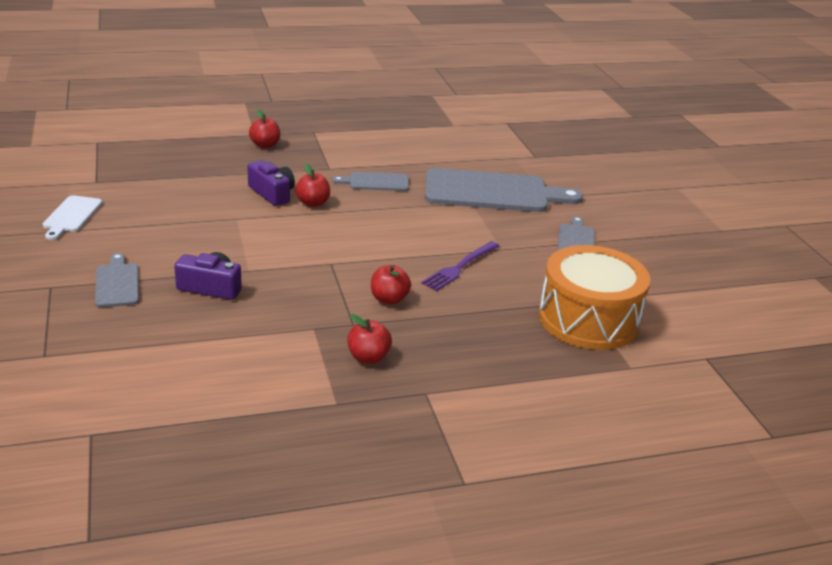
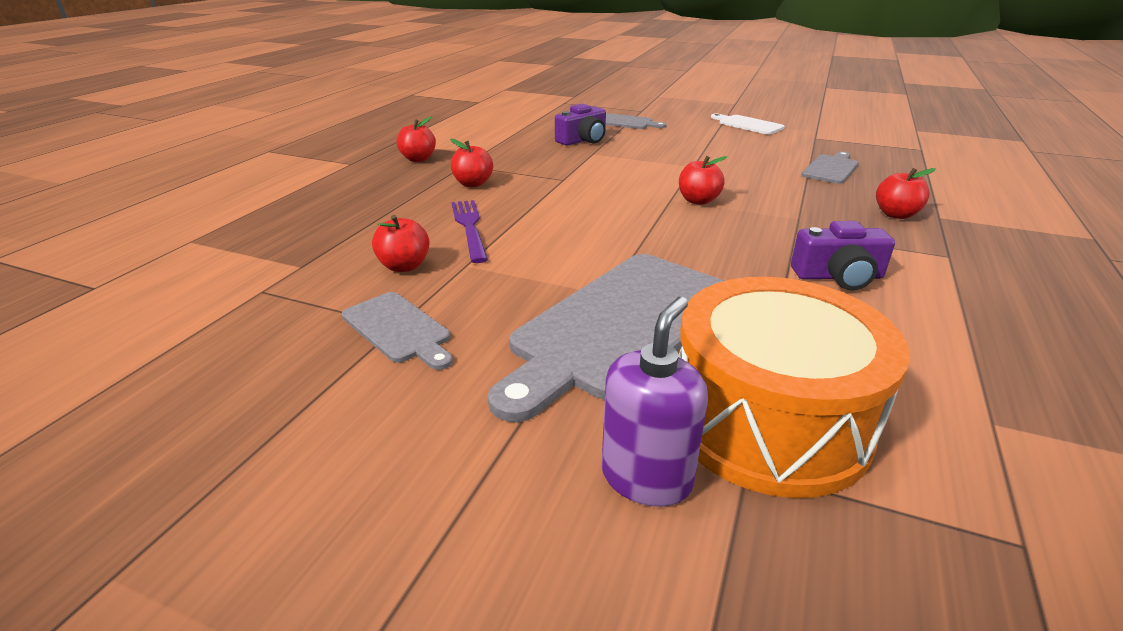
camera: 130 degrees right, 0 degrees up
(272, 193) = (739, 189): purple camera -> purple camera (838, 276)
(375, 182) = (729, 248): grey cutting board -> grey cutting board (831, 168)
(531, 266) = (404, 266): none -> red apple
(563, 169) = (646, 477): none -> purple soap dispenser
(588, 319) = (275, 254): orange drum -> orange drum (768, 421)

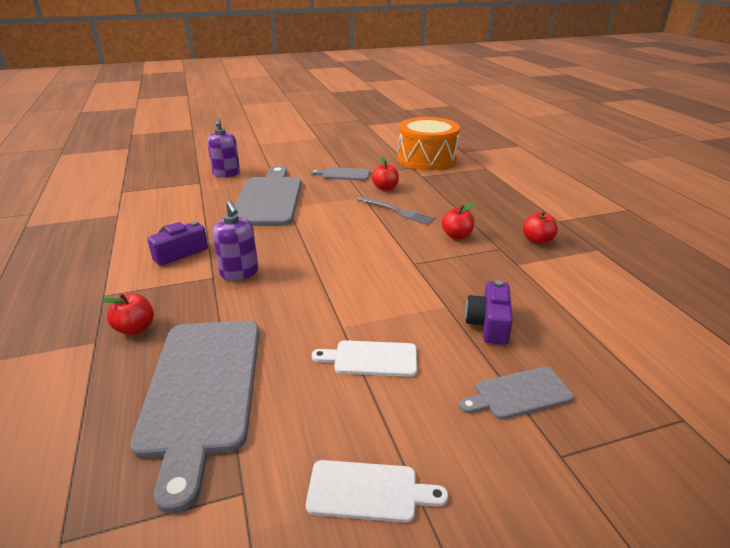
camera: 140 degrees right, 0 degrees up
(469, 227) = (397, 211): purple fork -> grey fork
(692, 150) = (371, 359): none -> white cutting board
(698, 201) = (298, 281): red apple -> none
(759, 226) = (239, 273): none -> purple soap dispenser
(768, 421) = (197, 192): orange drum -> orange drum (426, 159)
(831, 168) = (202, 390): grey cutting board -> grey cutting board, size x2.07

